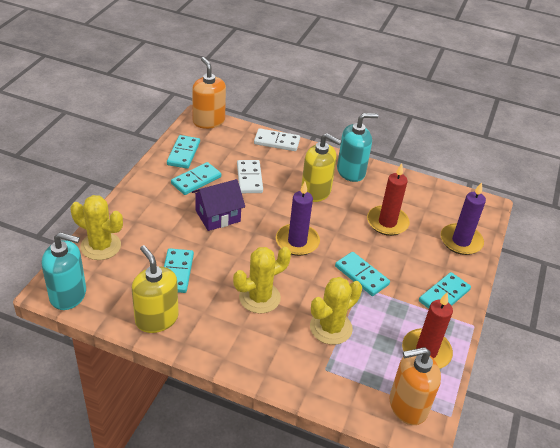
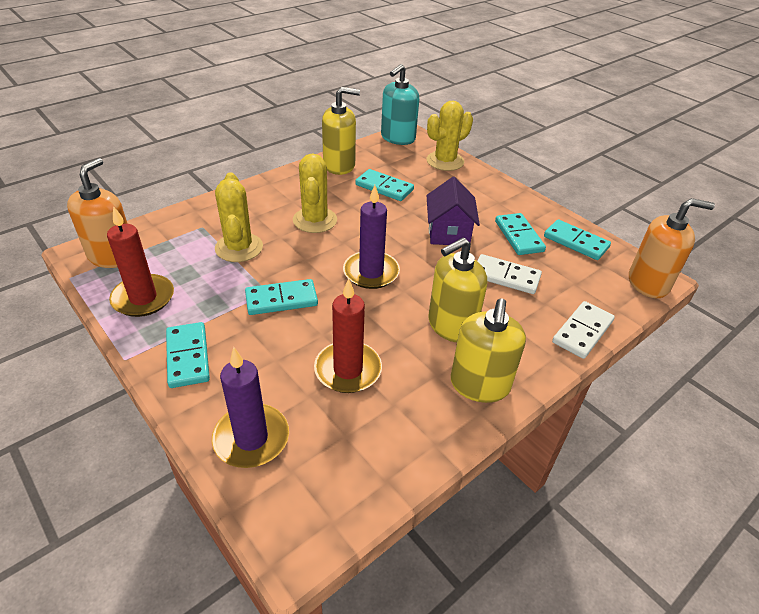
camera: 120 degrees right, 0 degrees up
(351, 171) = (479, 385): turquoise soap dispenser -> yellow soap dispenser

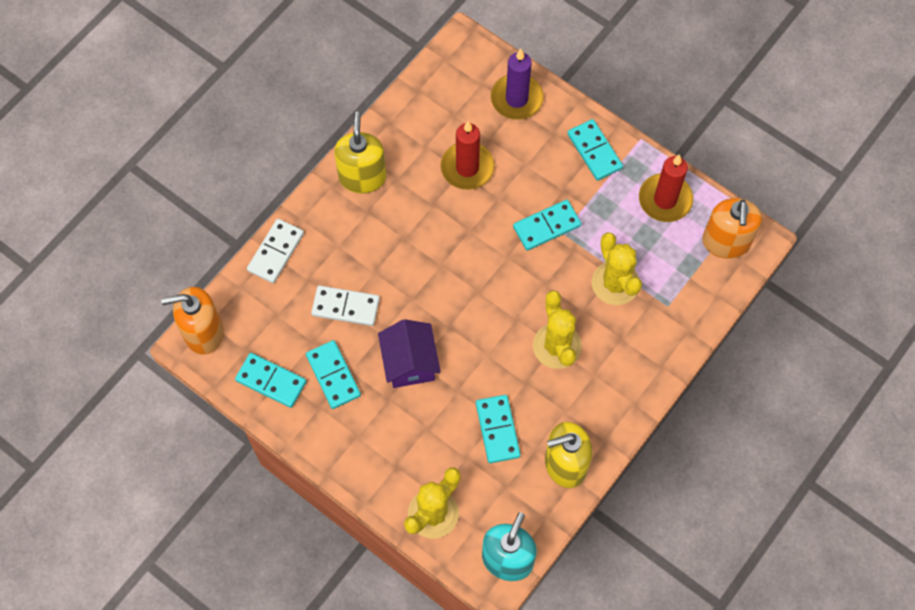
camera: 170 degrees right, 25 degrees up
(371, 272) = (476, 280): purple candle -> none
(384, 187) = (497, 430): turquoise domino -> turquoise domino turned 60 degrees clockwise
(451, 325) = (391, 232): yellow soap dispenser -> none

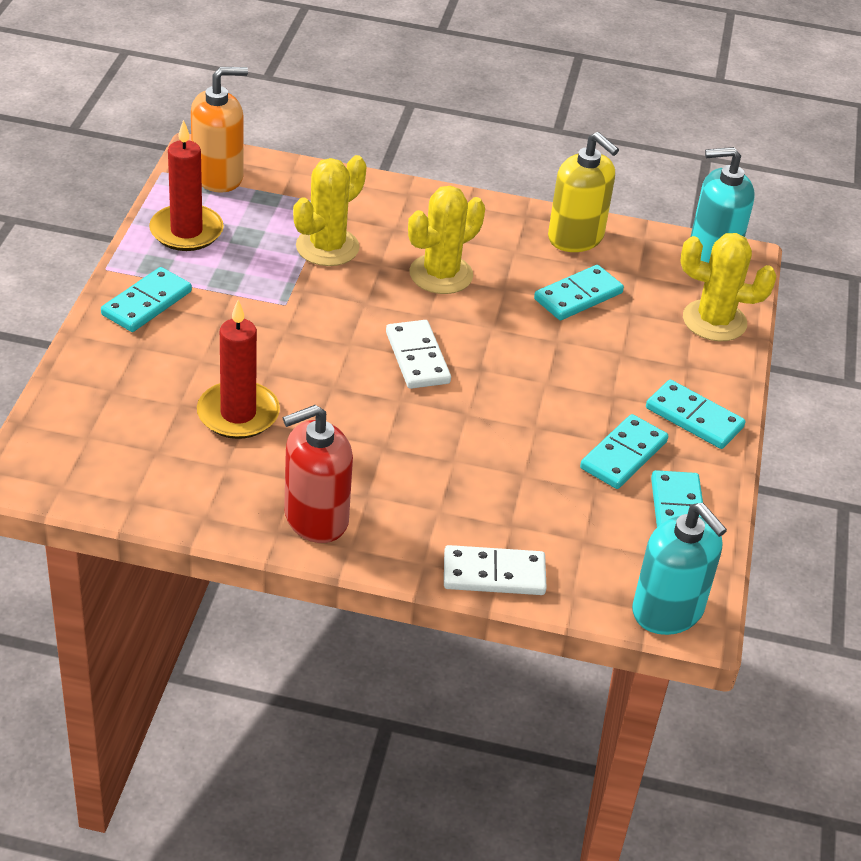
camera: 120 degrees left, 25 degrees down
(203, 332) = (668, 611): orange soap dispenser -> turquoise soap dispenser
(345, 307) = (523, 473): white domino -> white domino (417, 358)
(362, 177) = (316, 518): yellow soap dispenser -> red soap dispenser
(410, 362) = (553, 390): purple house -> none
(516, 99) = (97, 394): purple candle -> none
(547, 226) = (284, 319): turquoise domino -> turquoise domino (694, 418)

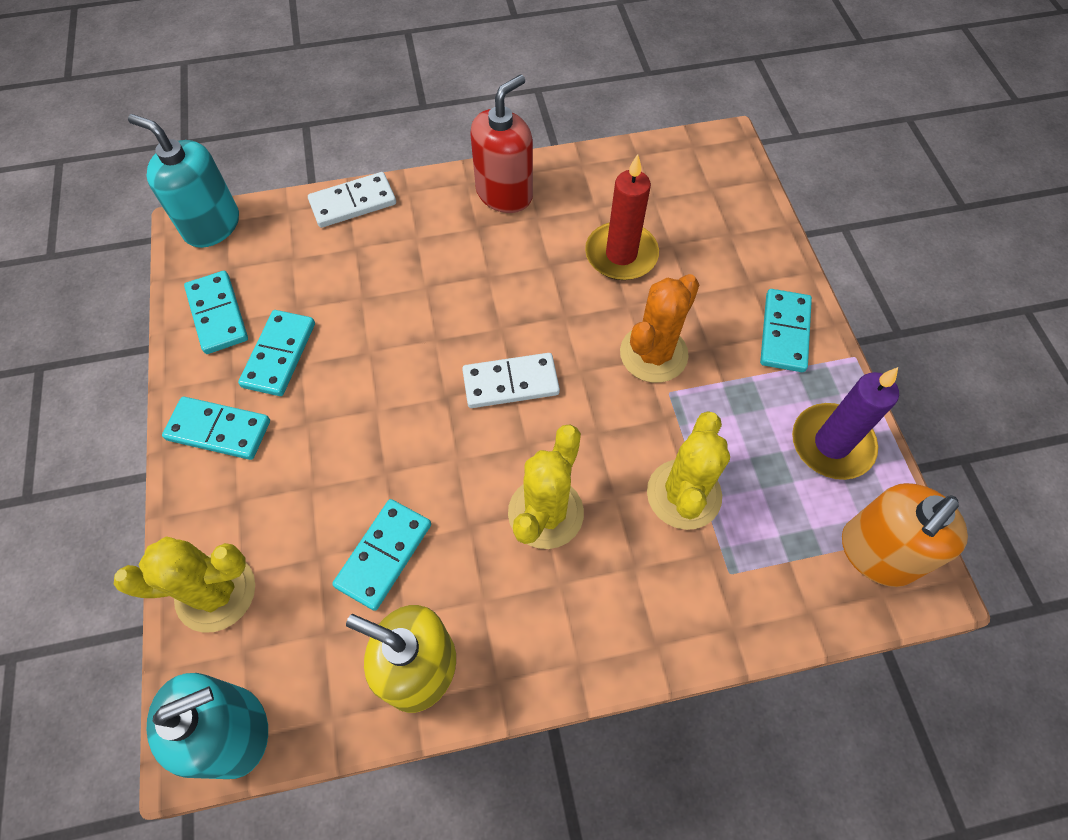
camera: 160 degrees right, 20 degrees up
(186, 231) = (831, 444): red candle -> purple candle
(275, 331) = (653, 354): none -> orange cactus
(417, 358) = (510, 382): white domino -> white domino turned 60 degrees counterclockwise

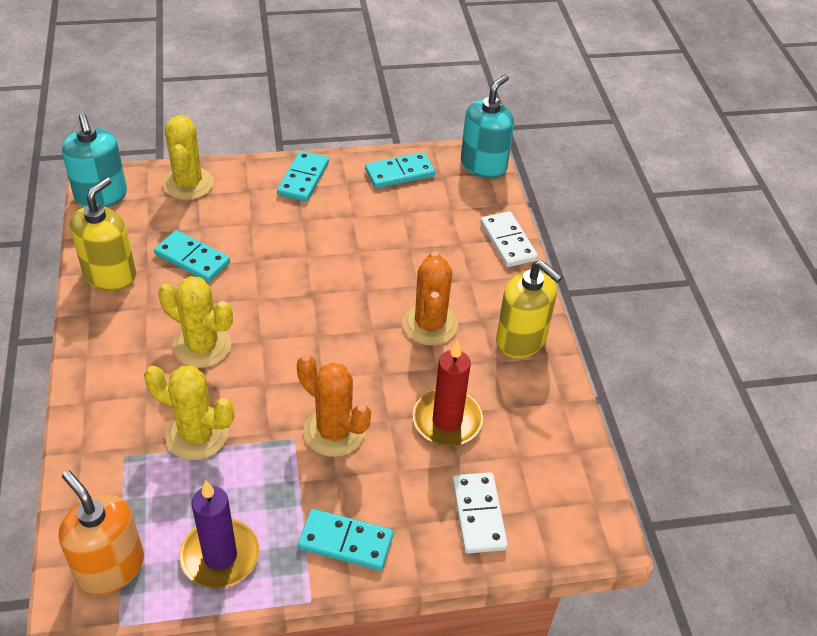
camera: 90 degrees right, 15 degrees down
(279, 355) = (361, 204): turquoise domino -> none
(489, 273) = (430, 325): none -> orange cactus
(504, 193) = (521, 340): red soap dispenser -> yellow soap dispenser
(510, 382) = (318, 332): white domino -> white domino (478, 514)

